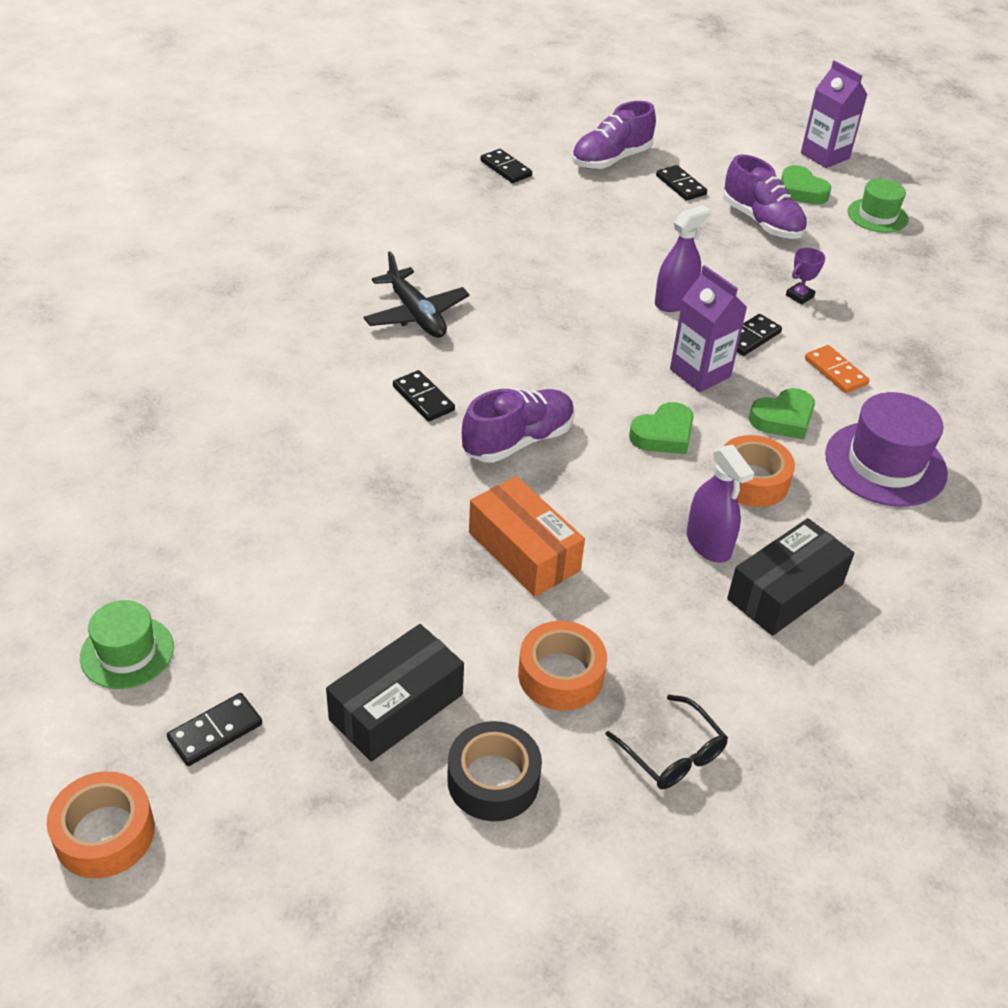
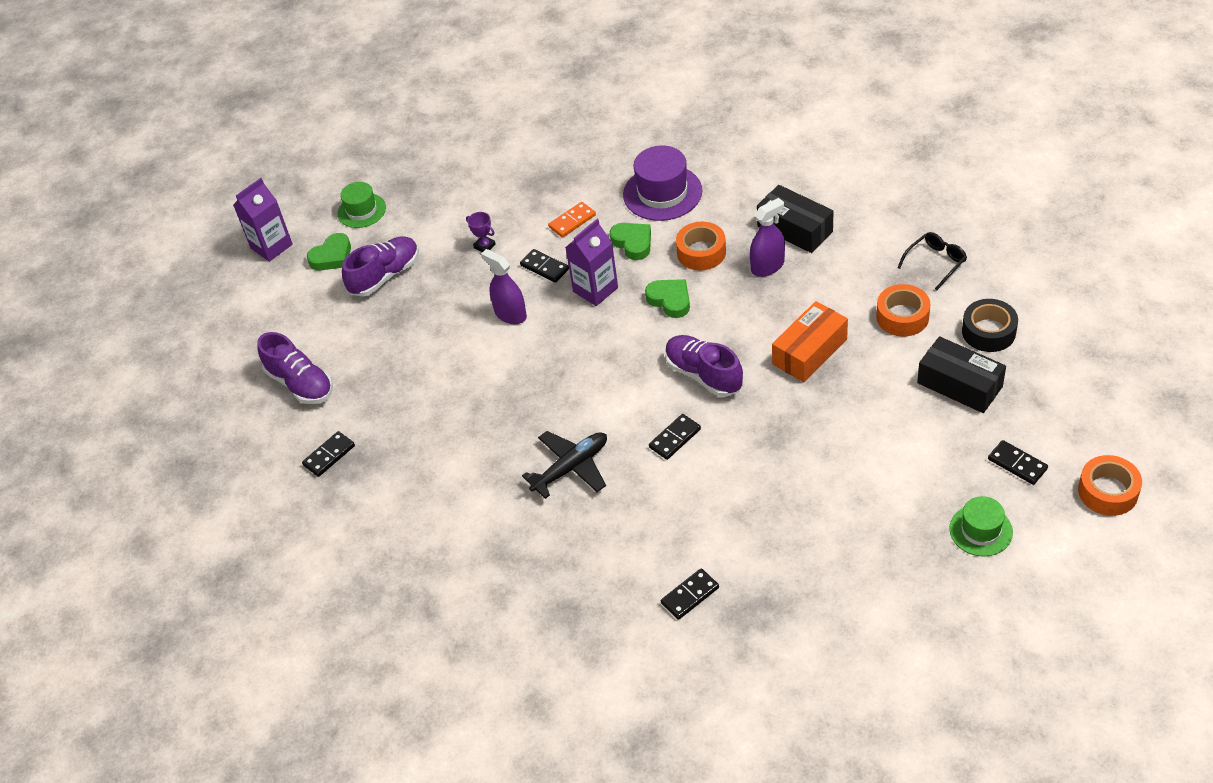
camera: 90 degrees left, 5 degrees up
(680, 185) = (337, 331): black domino -> black domino (690, 595)

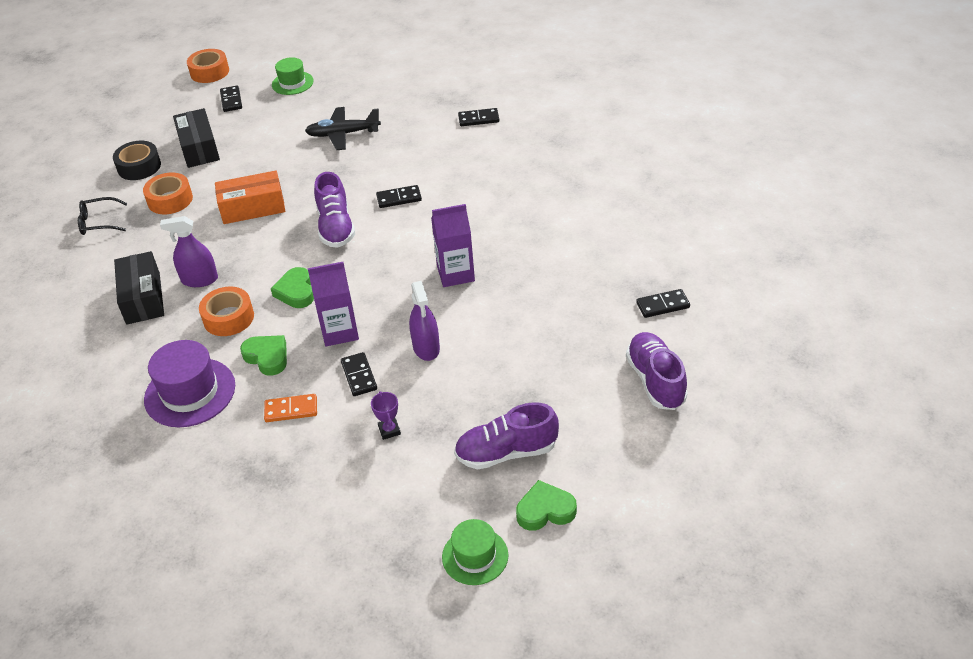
camera: 150 degrees left, 5 degrees down
(271, 246) = (605, 568): purple carton -> purple carton (455, 274)
(571, 468) = (484, 212): black plane -> black plane (343, 134)
(633, 243) = (267, 357): green heart -> green heart turned 135 degrees clockwise

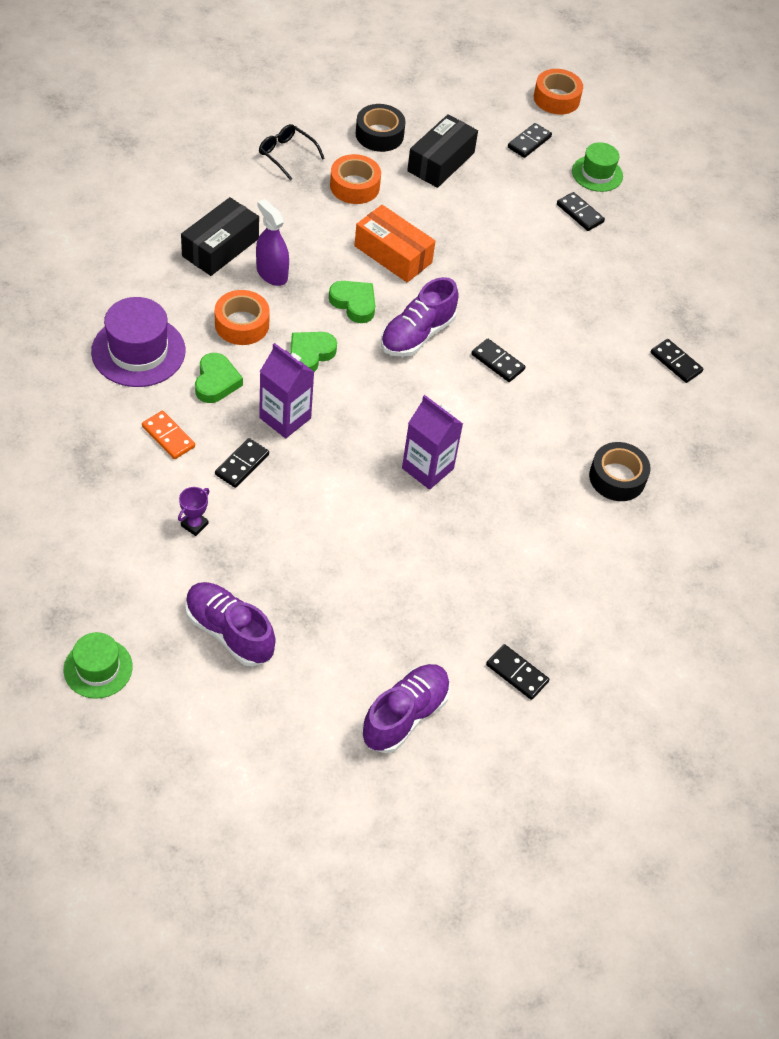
camera: 45 degrees right, 10 degrees up
(316, 105) = (580, 213): none -> black domino
(343, 134) = (554, 261): black plane -> none
(426, 348) = (313, 498): purple spray bottle -> none
(545, 186) = (617, 478): none -> black tape
(545, 510) = (182, 698): green heart -> green heart (354, 303)

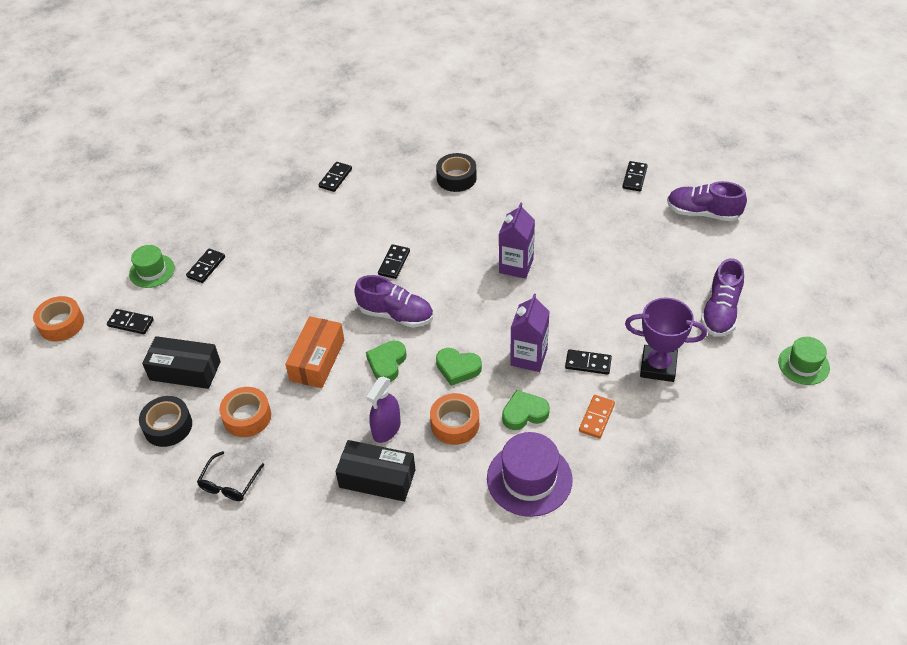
camera: 105 degrees left, 5 degrees down
(194, 525) = (658, 366): purple trophy -> purple trophy, size x2.16

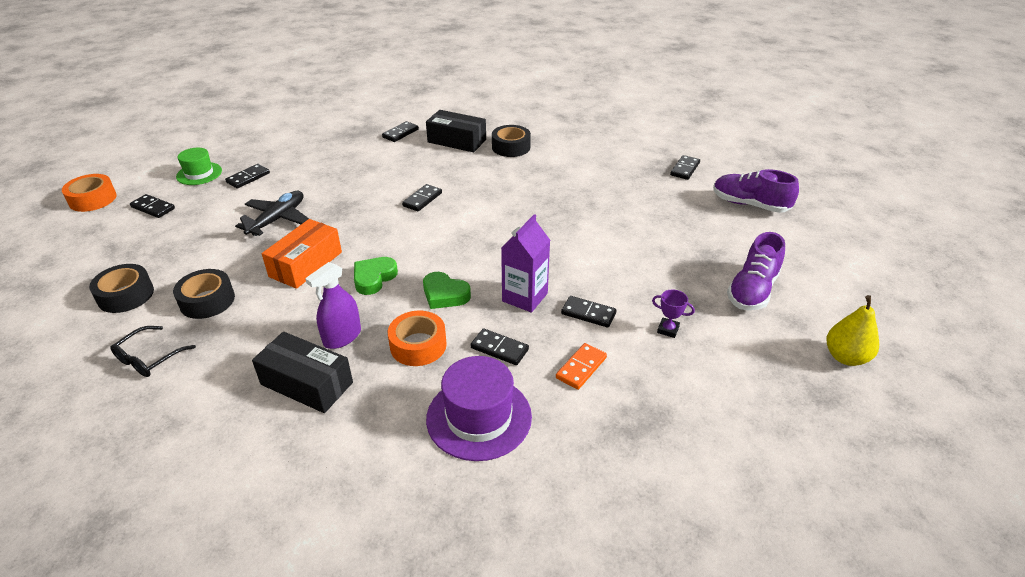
camera: 10 degrees right, 10 degrees down
(185, 371) = (175, 252): black box -> black box (457, 141)
(247, 417) = (207, 301): orange tape -> black tape
(263, 313) = (277, 219): none -> black plane
(396, 315) = (403, 239): purple shoe -> none
(516, 266) = (541, 219): purple carton -> none
(524, 413) = (499, 348): green heart -> black domino
(658, 366) = (668, 329): purple trophy -> purple trophy, size x0.46
(803, 365) = (845, 357): green hat -> yellow pear

